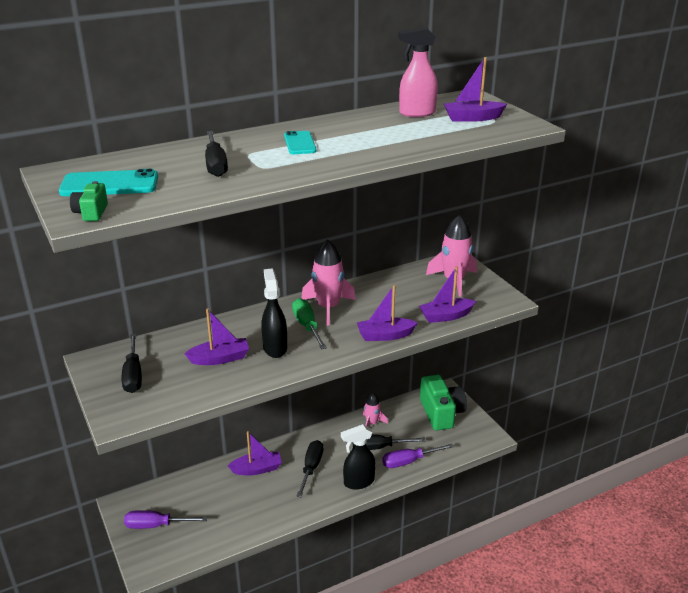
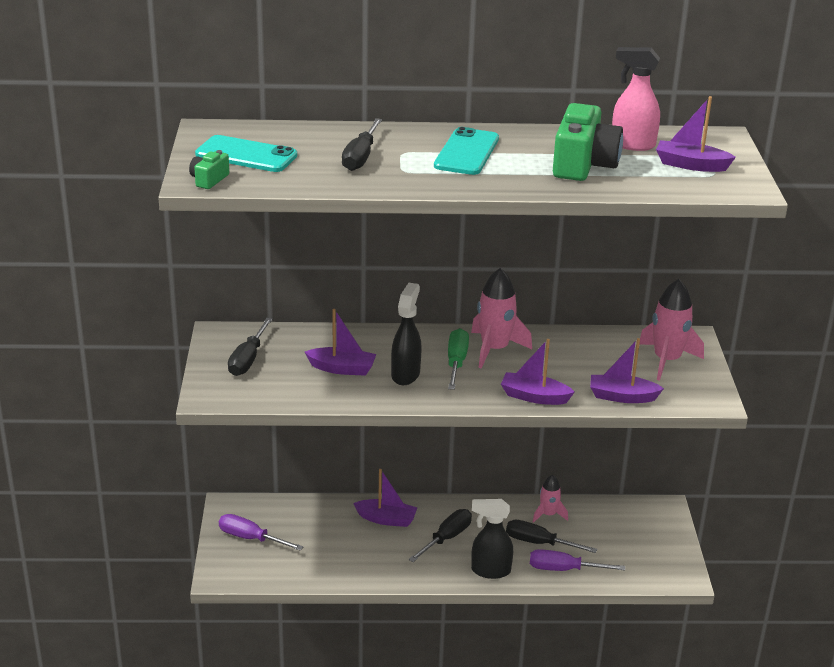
camera: 25 degrees right, 0 degrees up
(300, 143) = (466, 152): turquoise phone -> turquoise phone, size x1.54
(441, 413) = (642, 530): green camera -> green camera (583, 165)

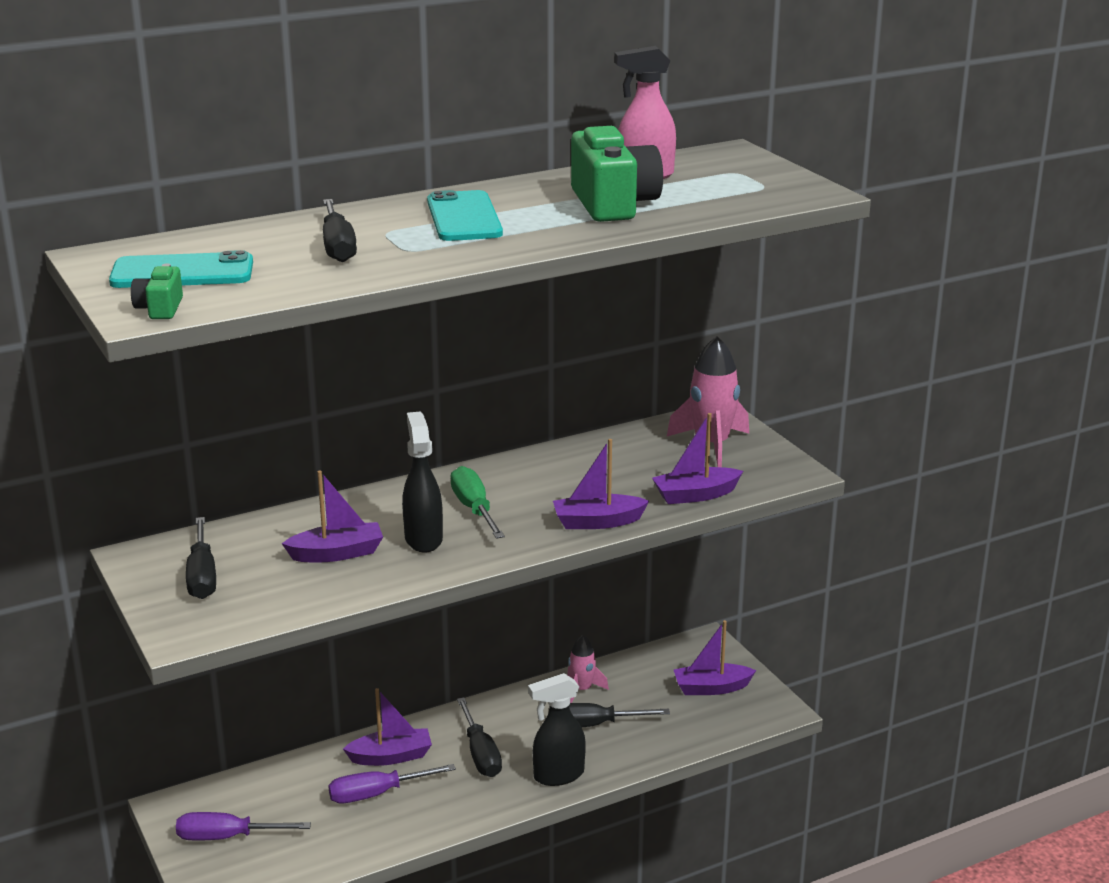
camera: 25 degrees left, 5 degrees down
(447, 538) = (481, 754): black screwdriver -> black screwdriver turned 150 degrees clockwise
(494, 349) = (508, 483): pink rocket -> none
(563, 569) = (641, 746): purple screwdriver -> purple screwdriver (376, 794)
(690, 165) = (730, 182): purple boat -> purple boat (711, 688)

